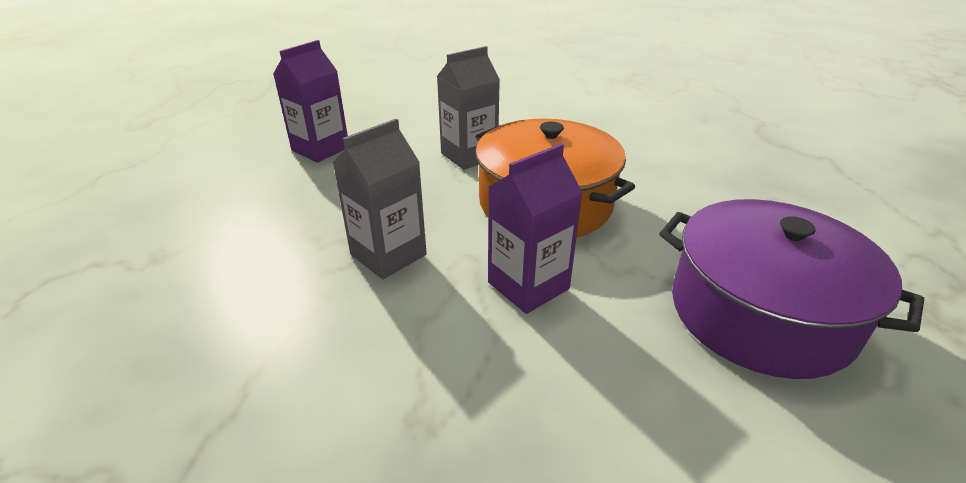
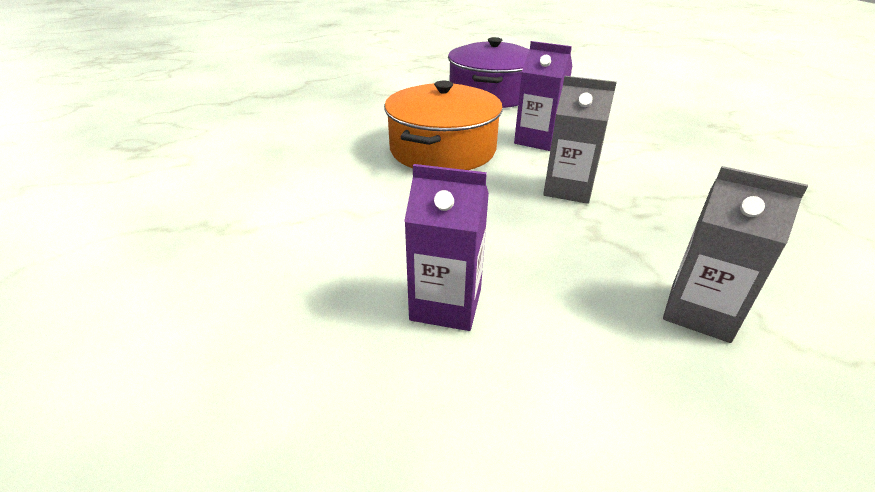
camera: 115 degrees left, 0 degrees up
(469, 156) = (389, 196): grey carton -> grey carton (699, 312)

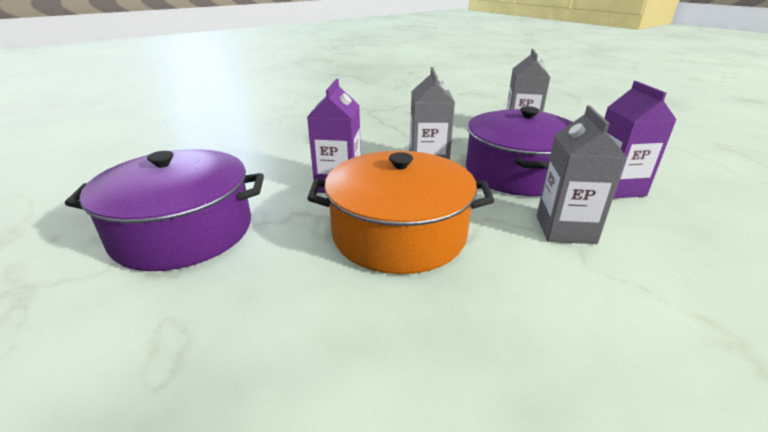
camera: 110 degrees left, 5 degrees down
(392, 221) = (565, 229): none -> grey carton
(525, 241) = (518, 173): none -> purple pot

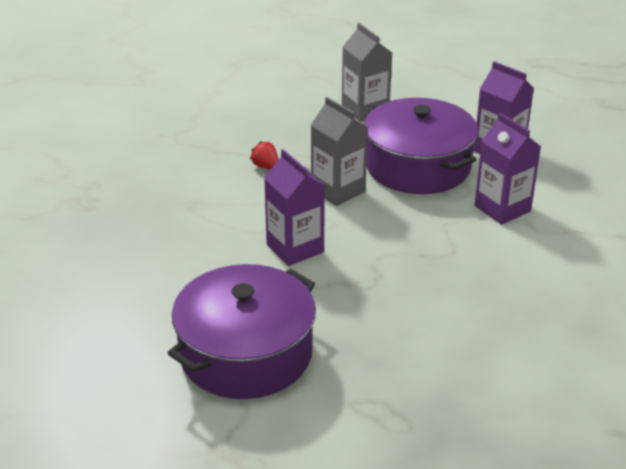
camera: 40 degrees left, 5 degrees up
(399, 137) = (265, 166): none -> red strawberry
(399, 233) = (404, 268): orange pot -> none
(565, 229) = (502, 208): grey carton -> purple carton

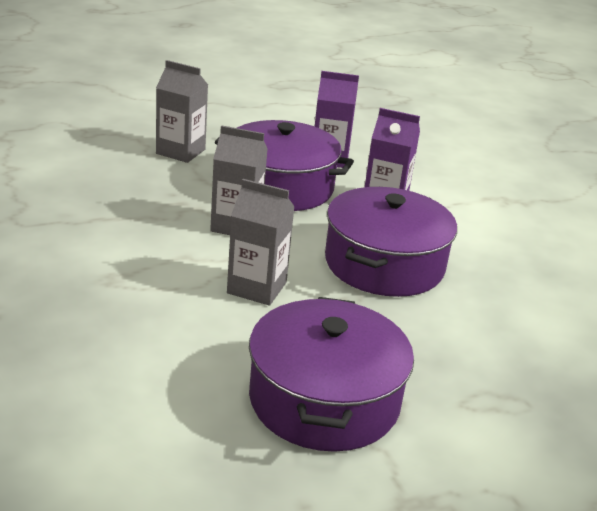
camera: 40 degrees left, 5 degrees down
(265, 166) = (143, 223): red strawberry -> none
(295, 248) = (257, 288): purple carton -> grey carton
(429, 265) = (384, 264): none -> purple pot

